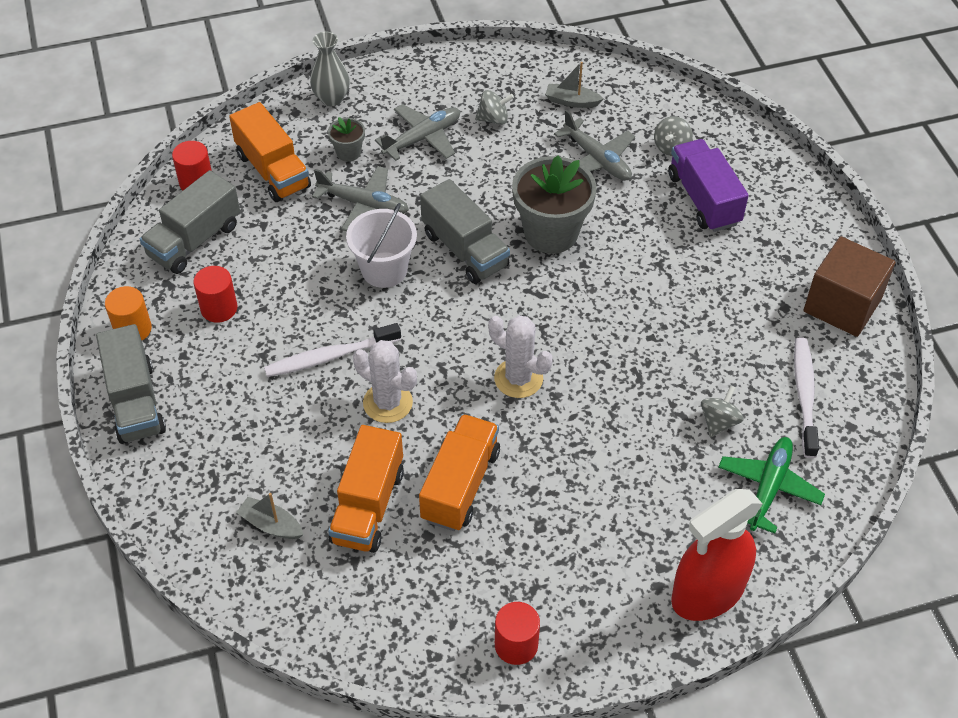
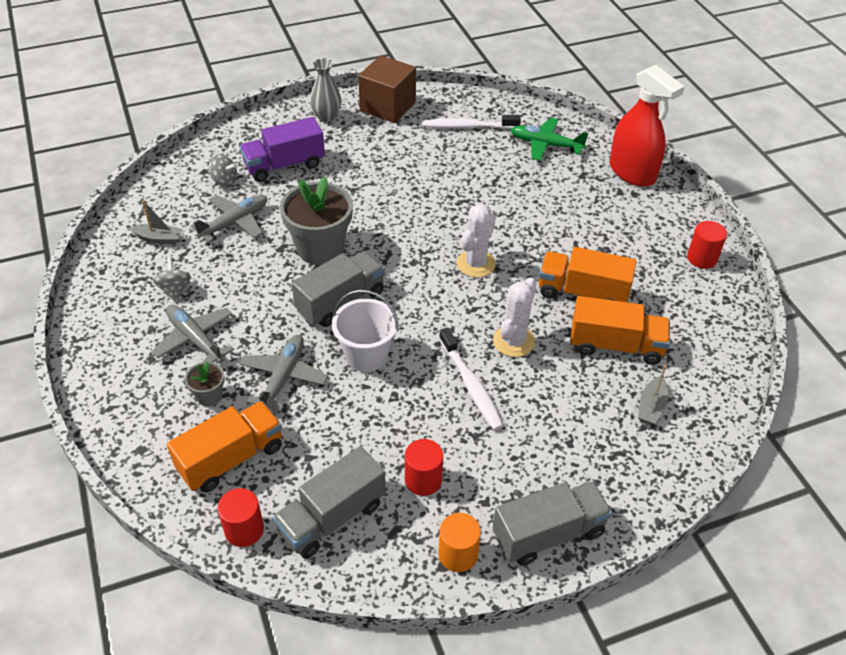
camera: 95 degrees left, 5 degrees down
(194, 240) = (332, 517): grey truck -> grey truck turned 105 degrees clockwise
(331, 98) = (124, 418): grey vase -> grey vase (326, 116)
(572, 101) = (159, 238): grey boat -> grey boat turned 90 degrees counterclockwise
(719, 422) = (497, 164): grey spinning top -> none

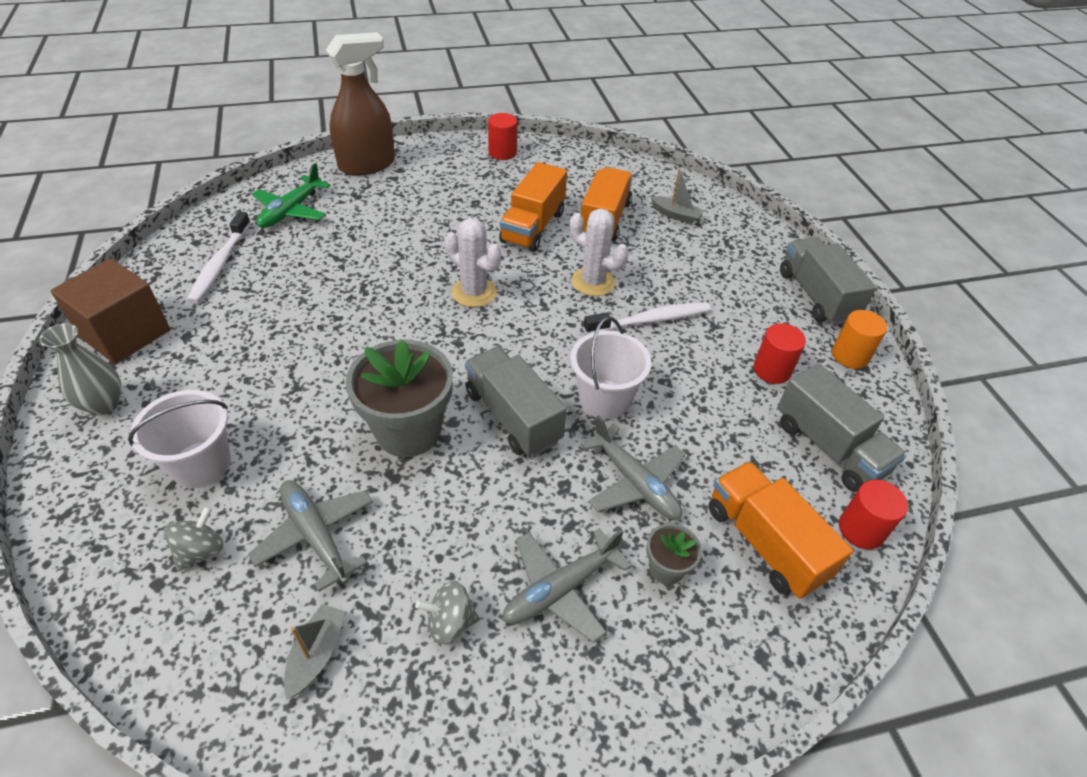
camera: 85 degrees left, 0 degrees up
(283, 377) = (635, 482): grey plane -> grey plane turned 150 degrees counterclockwise
(284, 165) = (201, 464): purple truck -> white bucket
(632, 173) = (367, 165): red spray bottle -> brown spray bottle

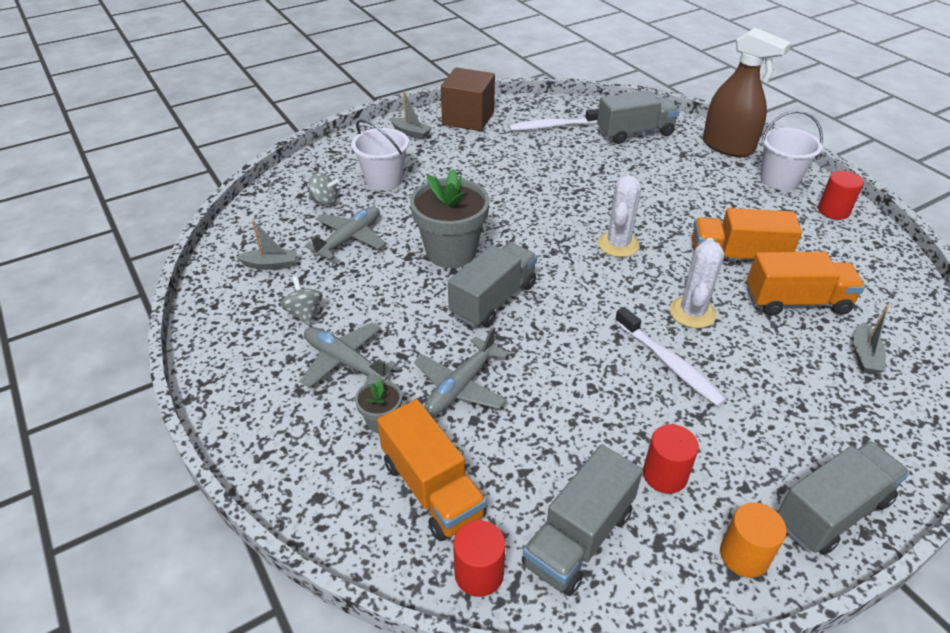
camera: 75 degrees right, 5 degrees down
(104, 404) = (410, 133): grey vase -> grey boat
(291, 211) = (635, 133): green plane -> grey truck
(604, 399) = (543, 350): white bucket -> white bucket (779, 179)
(764, 542) = (432, 489): orange truck -> orange truck turned 105 degrees clockwise

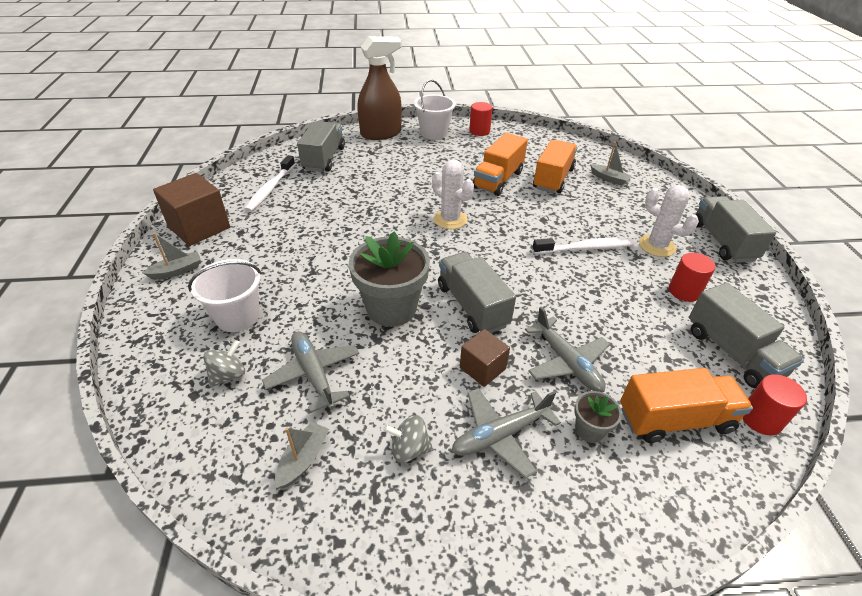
camera: 65 degrees left, 0 degrees up
(415, 330) = (482, 368): none -> brown cube
(692, 312) = (541, 219): white cactus -> white cactus (657, 246)
(744, 555) = (751, 286): orange cylinder -> none

